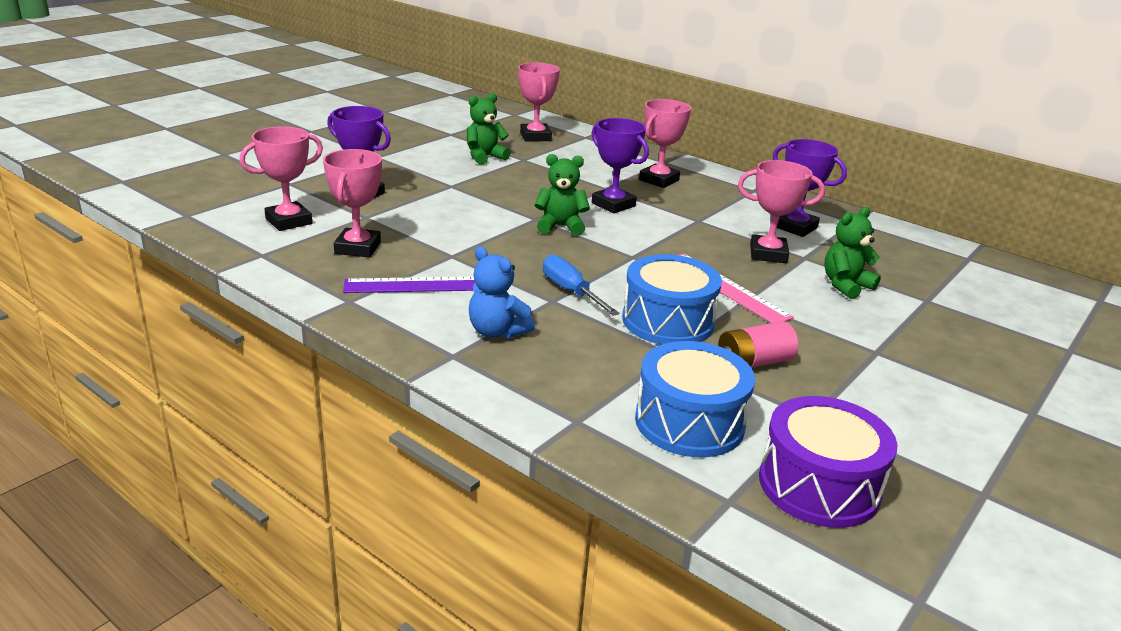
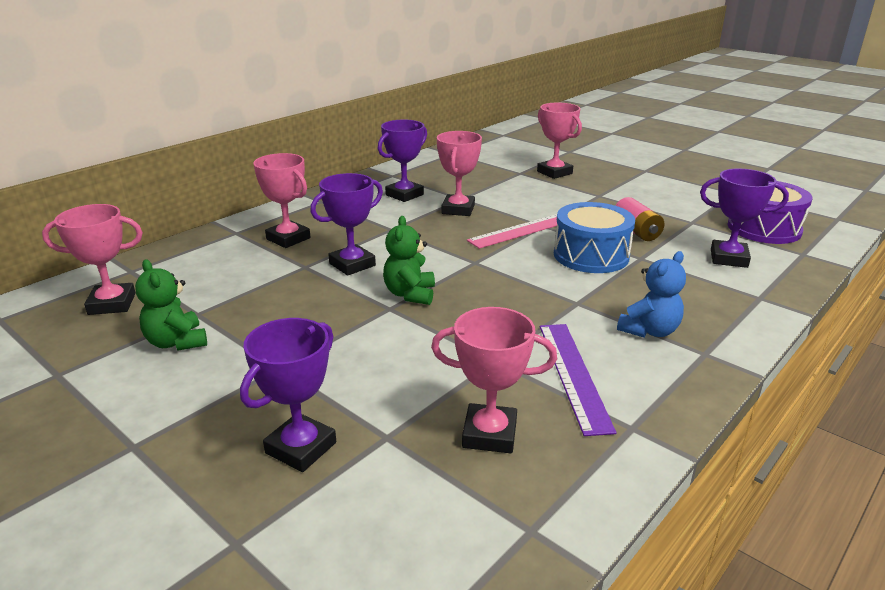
camera: 85 degrees left, 0 degrees up
(289, 221) = (406, 518): pink trophy -> pink trophy (554, 172)
(570, 291) = (556, 293): blue screwdriver -> none
(689, 422) = (728, 258): blue drum -> purple trophy
(845, 285) = (506, 191): green teddy bear -> none

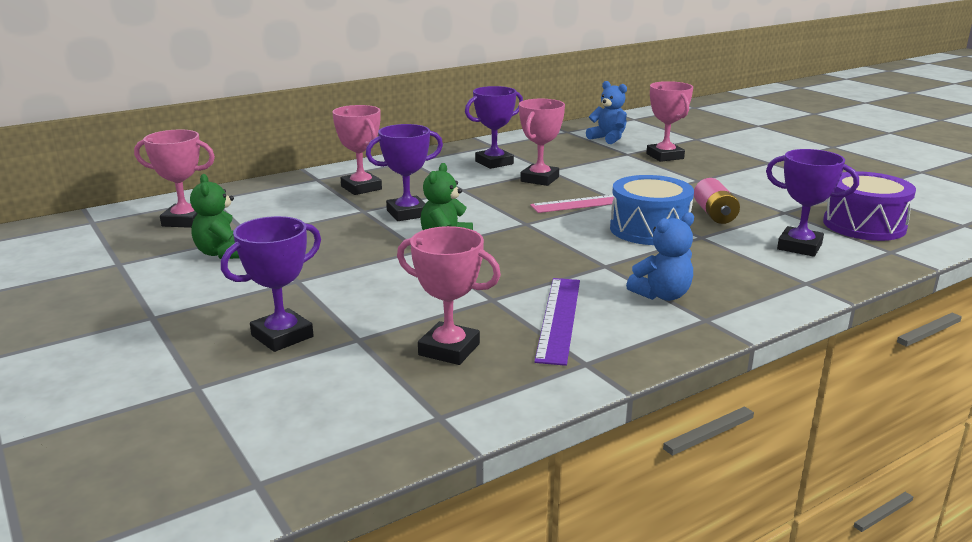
camera: 15 degrees right, 5 degrees down
(493, 158) = (608, 138): none -> blue teddy bear

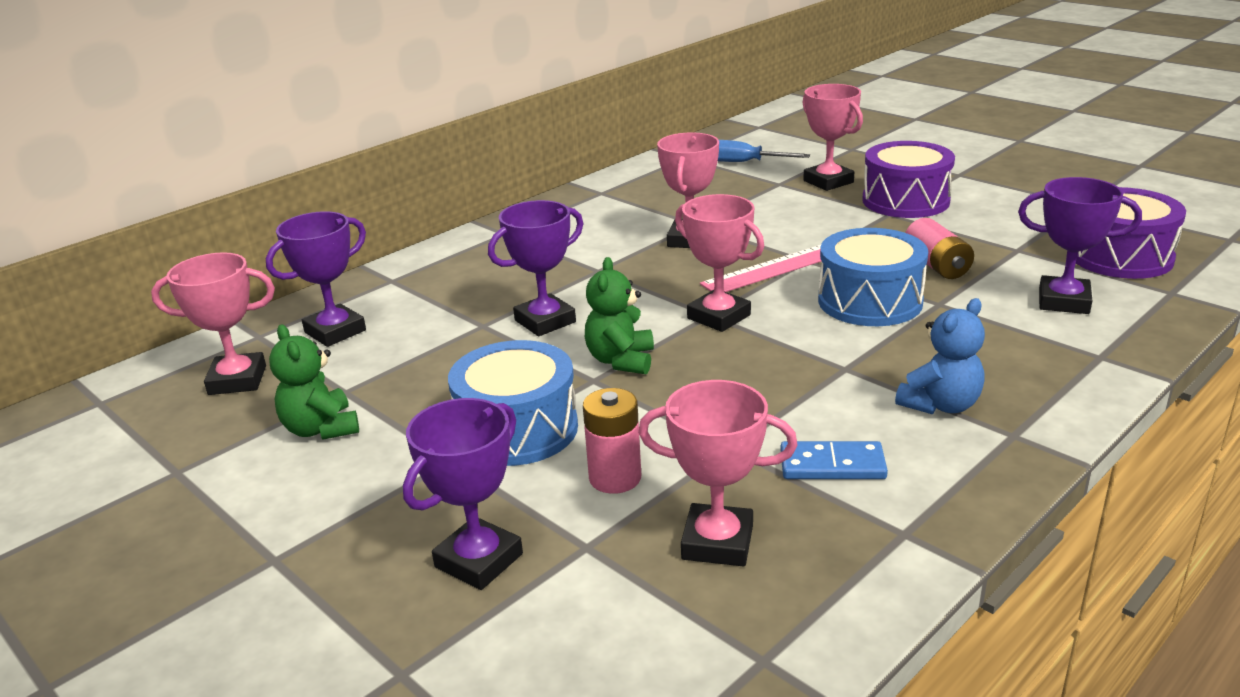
camera: 10 degrees left, 5 degrees up
(351, 270) = (517, 429): none -> blue drum
(361, 188) = (460, 287): pink trophy -> pink trophy (719, 316)
(401, 305) = (615, 478): none -> pink battery
(494, 163) = (617, 220): purple trophy -> purple trophy (335, 331)
(559, 318) = (832, 465): purple ruler -> blue domino
(608, 138) = (743, 162): blue teddy bear -> blue screwdriver
(716, 174) = (905, 201): none -> purple drum

